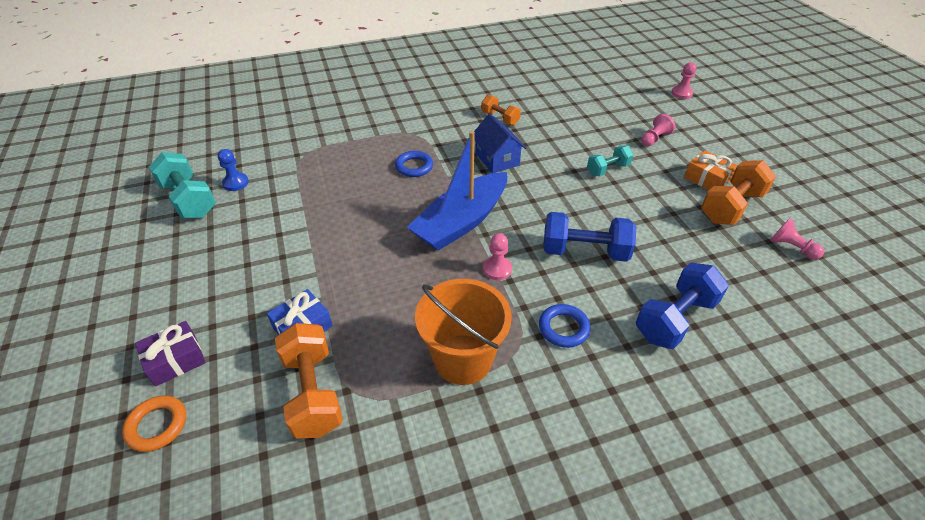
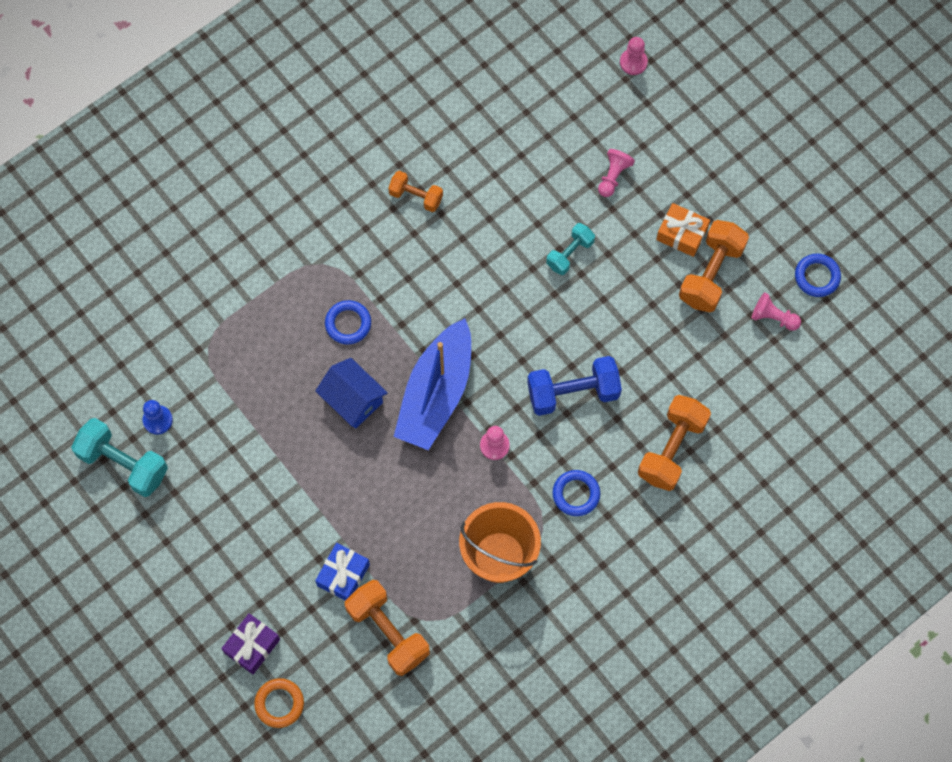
camera: 20 degrees left, 25 degrees up
(497, 159) = (439, 277): blue house -> blue house (353, 400)
(675, 319) = (672, 449): blue dumbbell -> orange dumbbell
(835, 231) = (817, 277): none -> blue ring

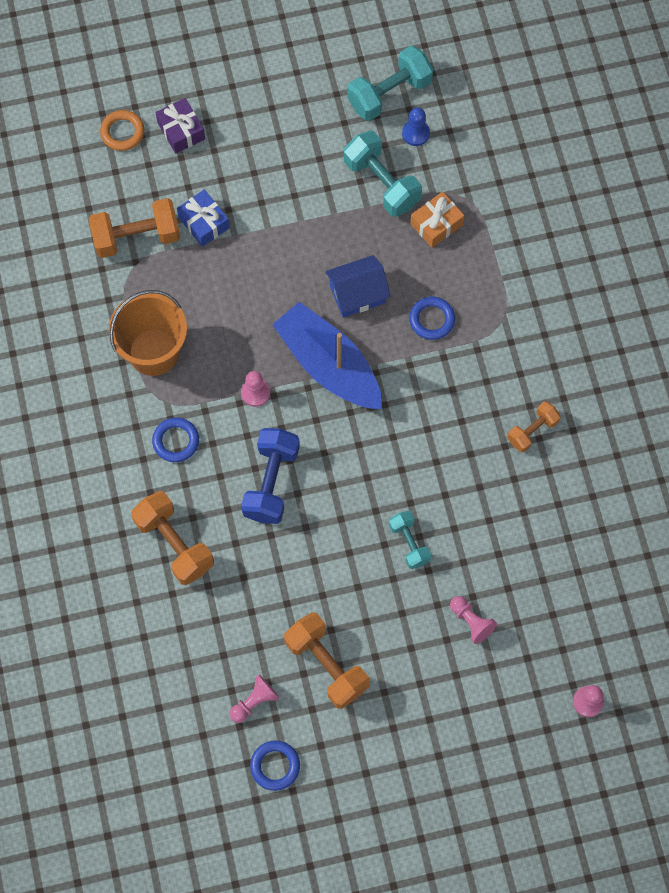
camera: 115 degrees right, 0 degrees up
(226, 428) = (382, 183): none -> turquoise dumbbell
(682, 234) = (380, 657): orange gift -> orange gift (436, 224)

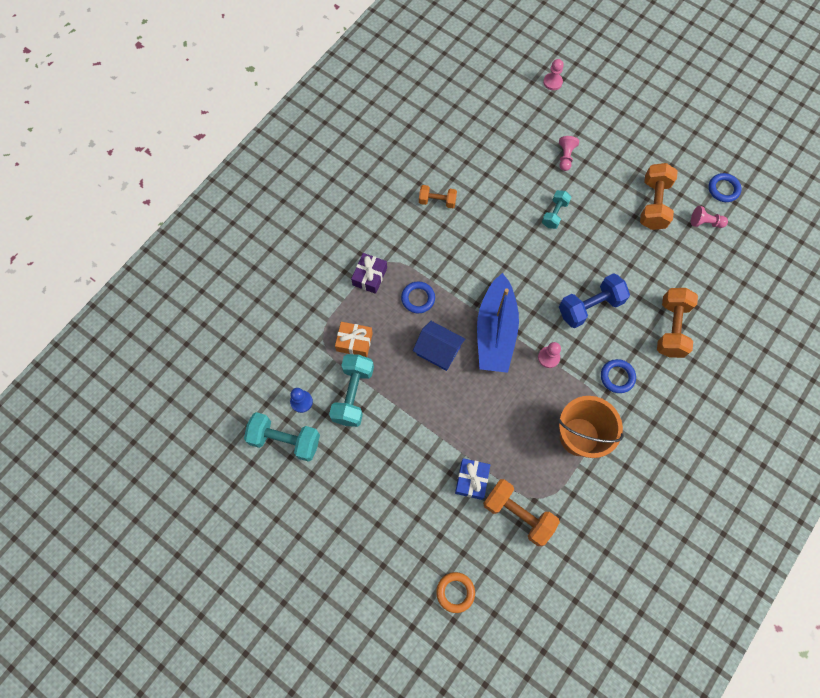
camera: 130 degrees left, 0 degrees up
(181, 131) = (421, 553): purple gift -> purple gift (369, 276)

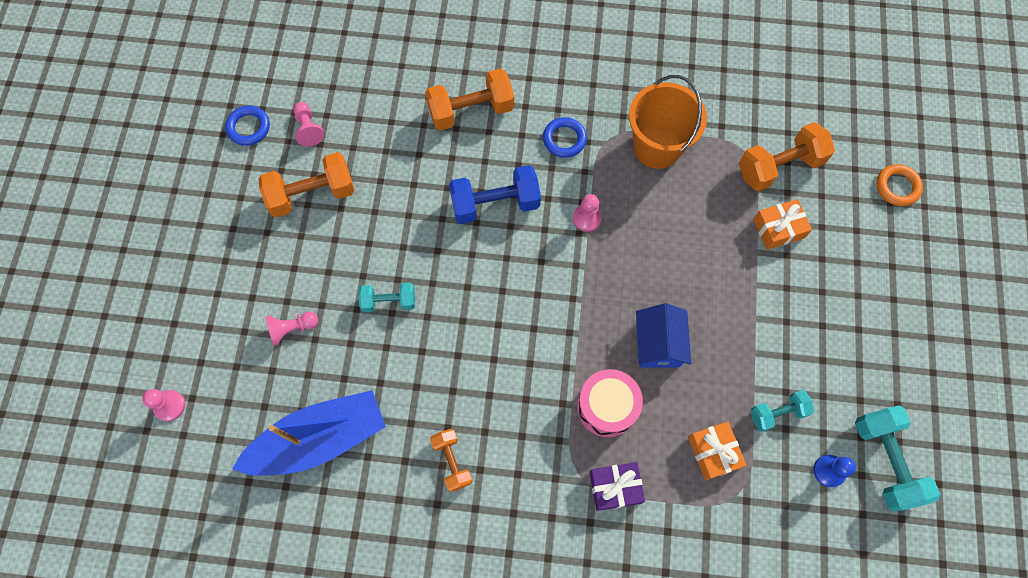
camera: 120 degrees left, 0 degrees up
(353, 394) = (777, 413): turquoise dumbbell -> turquoise dumbbell, size x0.60
(418, 298) = (607, 406): blue ring -> pink drum
(471, 480) = (778, 228): blue gift -> orange gift
(495, 331) = (592, 291): blue boat -> blue boat (319, 439)
(518, 514) = (779, 166): orange dumbbell -> orange dumbbell turned 60 degrees clockwise
(590, 306) = (495, 204): blue dumbbell -> blue dumbbell turned 45 degrees counterclockwise

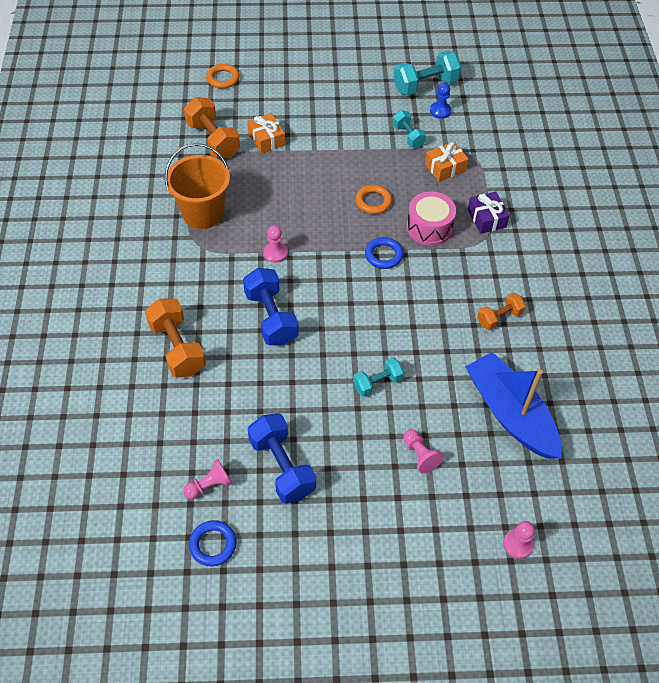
camera: 100 degrees left, 15 degrees down
(312, 194) = (282, 467): orange dumbbell -> blue dumbbell
(389, 301) = (377, 383): turquoise dumbbell -> turquoise dumbbell turned 75 degrees clockwise
(564, 139) = (202, 275): blue ring -> blue ring (383, 255)
(658, 344) = (373, 201): blue house -> orange ring

